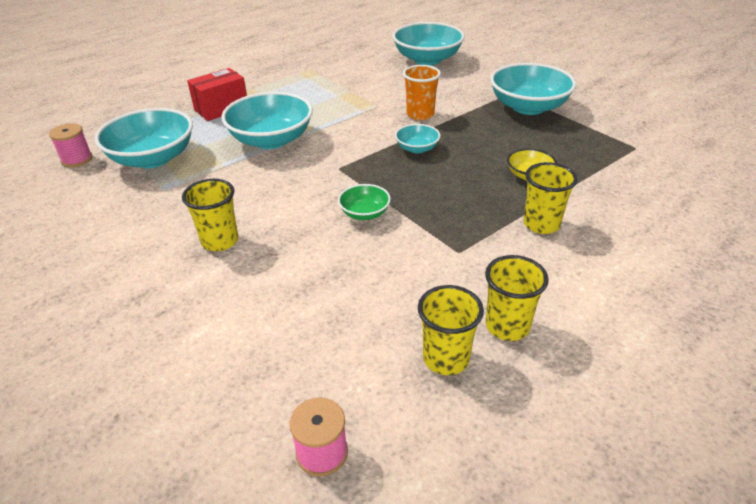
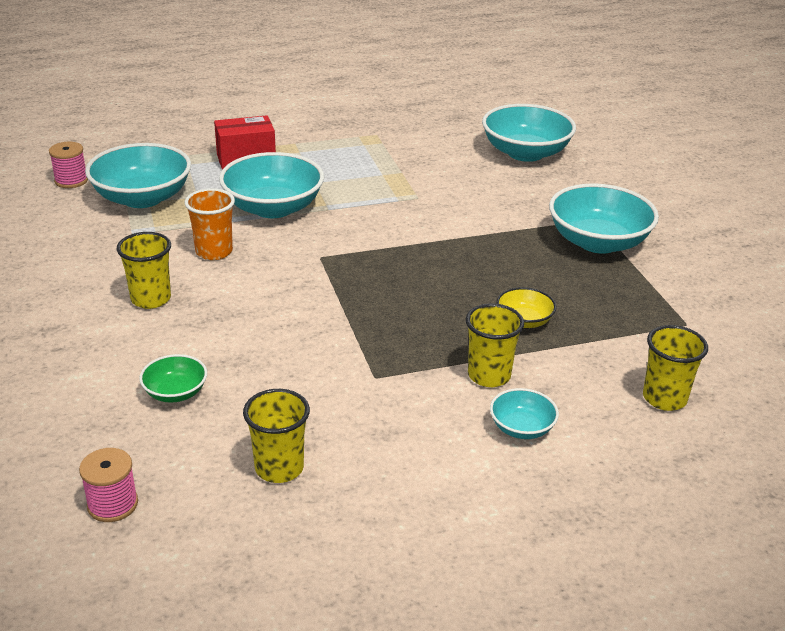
camera: 20 degrees right, 5 degrees down
(364, 213) = (310, 311): green bowl -> green bowl (175, 392)
(417, 148) = (422, 257): turquoise bowl -> turquoise bowl (521, 428)
(420, 114) = (459, 219): orange cup -> orange cup (214, 252)
(507, 326) = (363, 460): yellow cup -> yellow cup (664, 398)

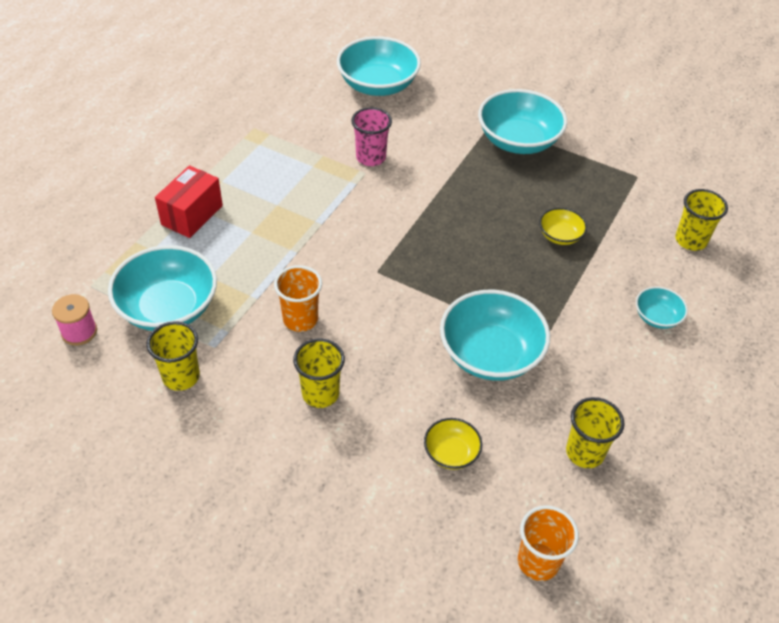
camera: 45 degrees left, 15 degrees up
(112, 504) = (538, 561): pink spool -> orange cup
(175, 392) = (451, 453): green bowl -> yellow bowl
(273, 208) = (282, 249): turquoise bowl -> turquoise bowl (490, 354)
(439, 191) = (371, 157): none -> pink cup
(489, 375) = (595, 292): yellow cup -> yellow cup (181, 377)

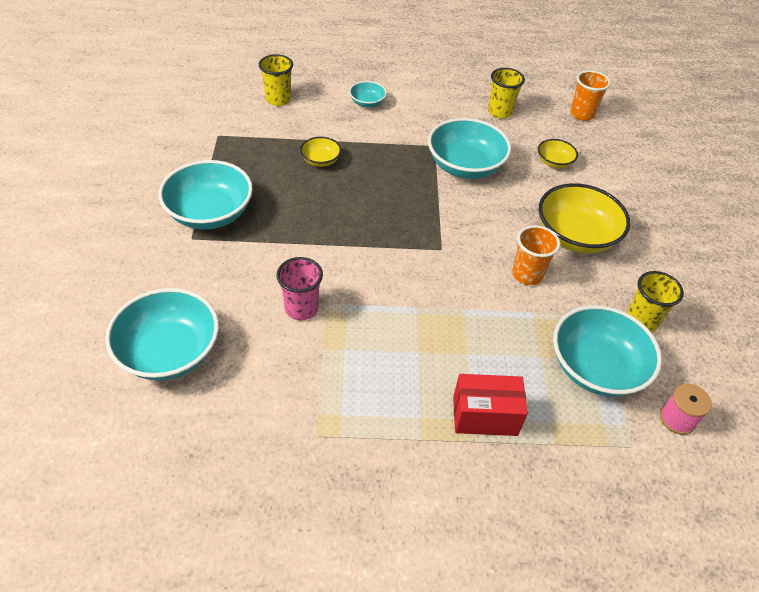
camera: 120 degrees left, 0 degrees up
(320, 393) = (575, 236): yellow cup -> yellow bowl

